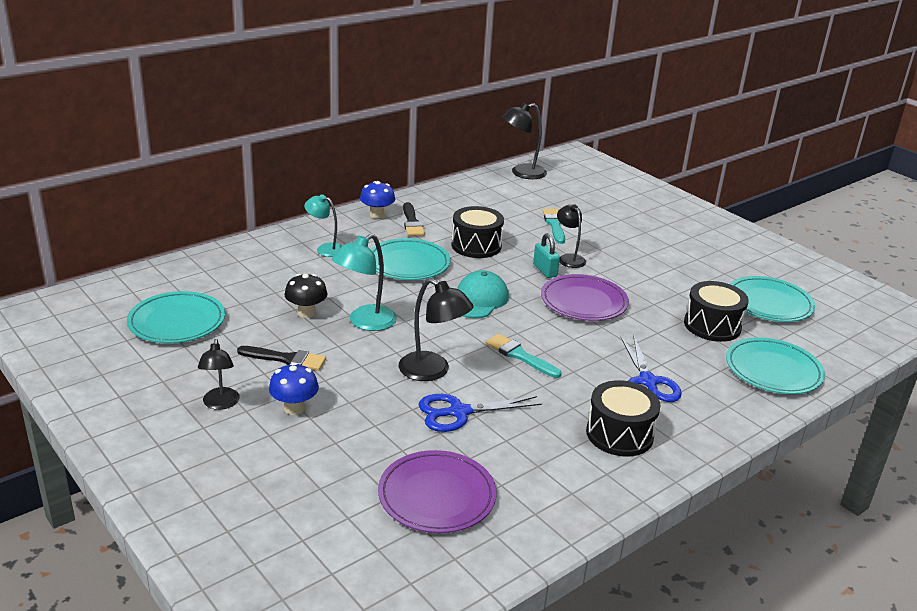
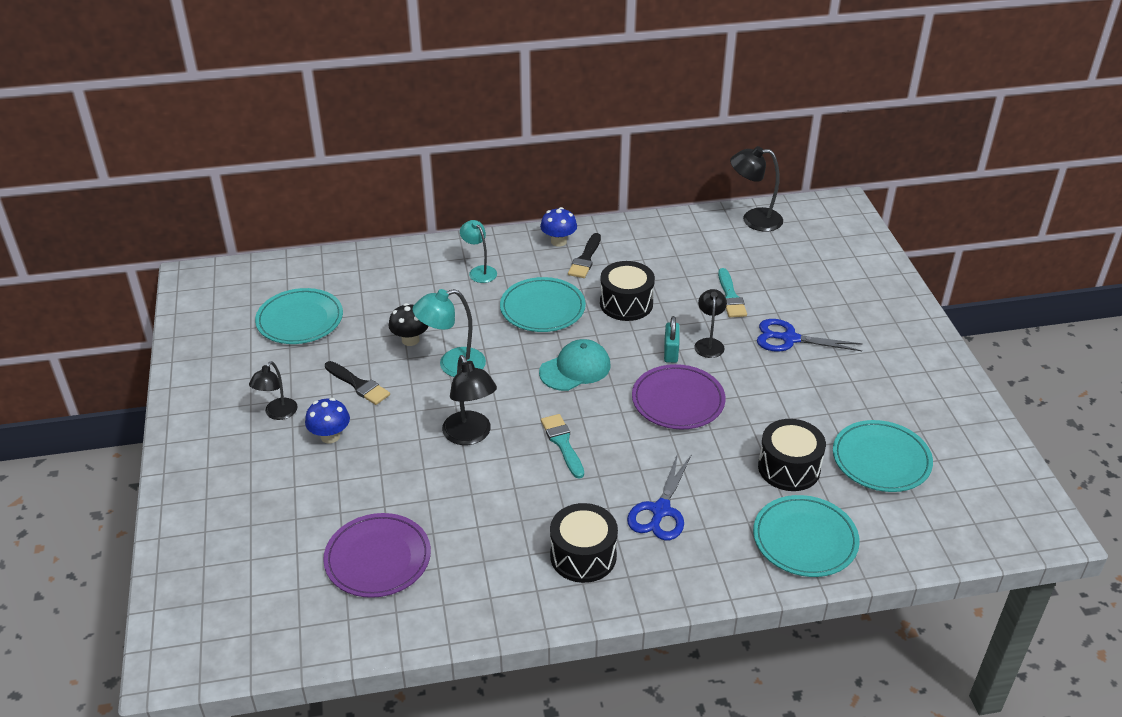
camera: 30 degrees right, 10 degrees up
(459, 412) = (459, 485): blue scissors -> blue scissors (789, 339)
(554, 225) = (730, 297): turquoise brush -> turquoise brush turned 150 degrees clockwise

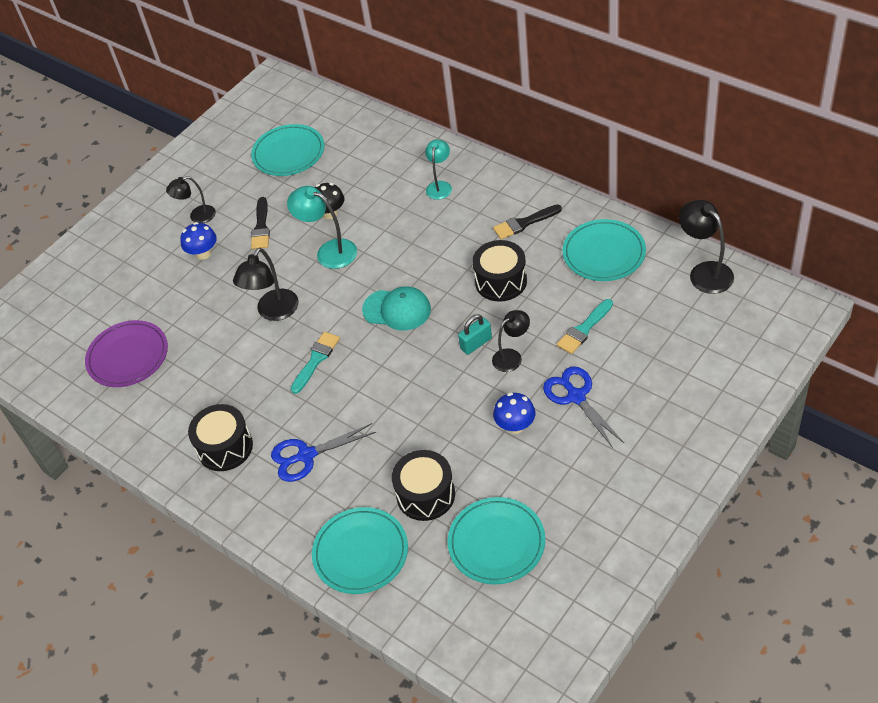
camera: 55 degrees right, 10 degrees up
(542, 308) = (440, 246): turquoise plate -> turquoise plate (604, 253)
(558, 241) = (526, 195): blue mushroom -> blue mushroom (515, 426)
(678, 401) = (427, 385): purple plate -> none

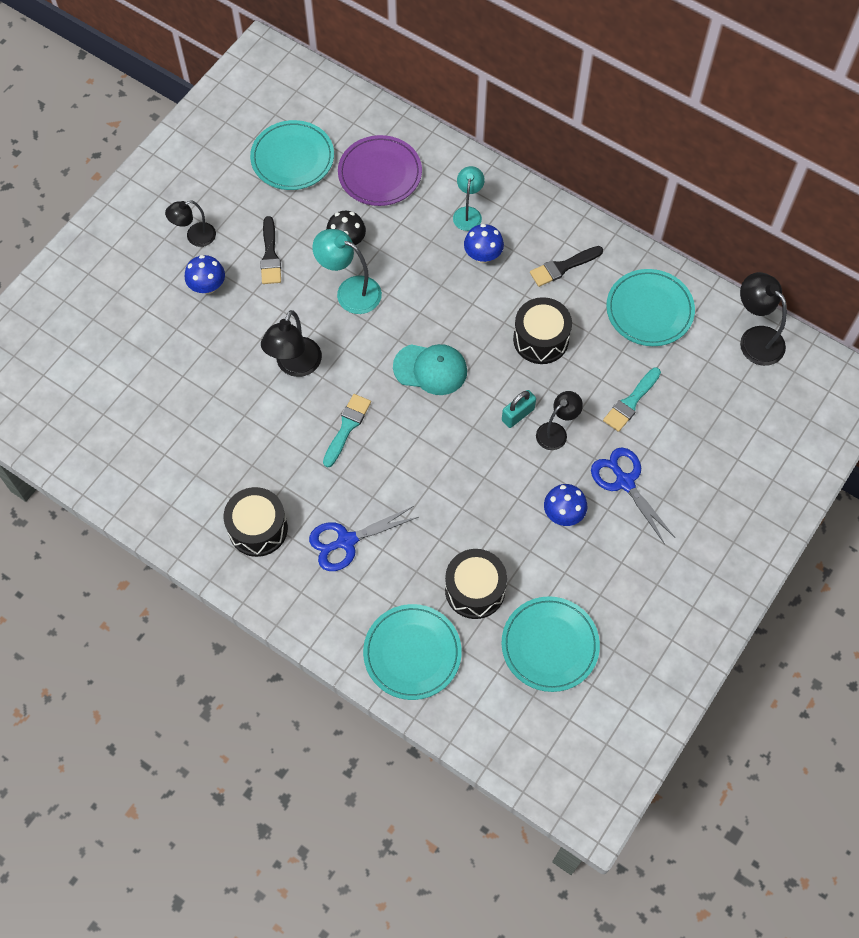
camera: 10 degrees left, 15 degrees up
(128, 356) = (137, 414): purple plate -> purple plate (380, 173)
(451, 218) = (483, 255): none -> blue mushroom

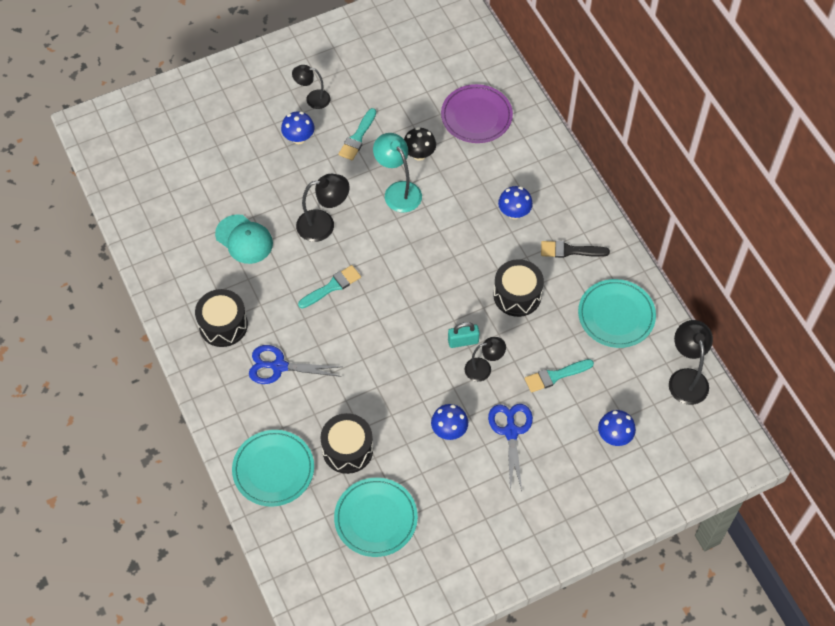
camera: 30 degrees right, 5 degrees down
(270, 255) = (357, 137): black brush -> turquoise brush
(292, 158) = (419, 75): turquoise plate -> none
(295, 366) = (323, 224): black lamp -> black lamp turned 150 degrees counterclockwise
(430, 369) = (420, 276): turquoise cap -> turquoise cap (244, 239)
(468, 213) = (523, 176): turquoise lamp -> none
(725, 433) = (614, 436): none -> blue mushroom

